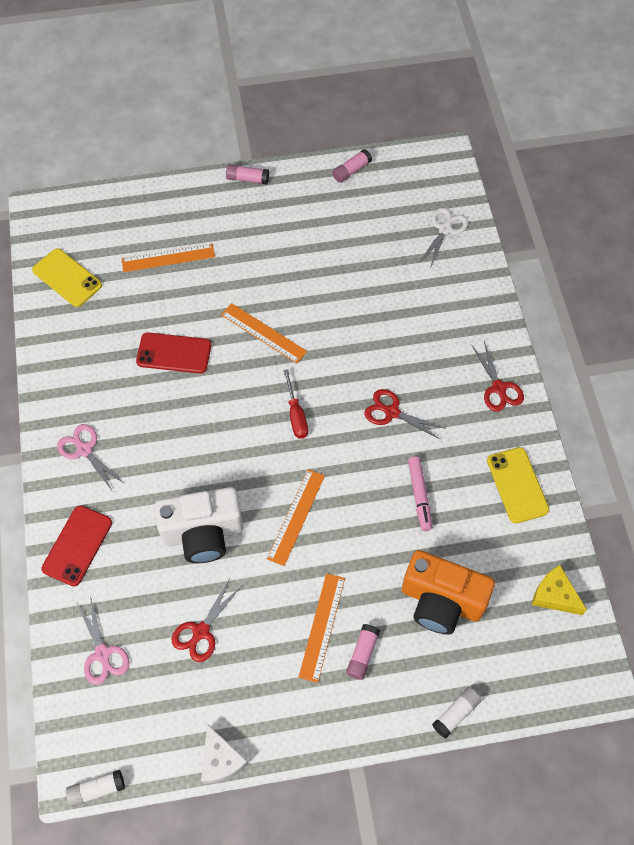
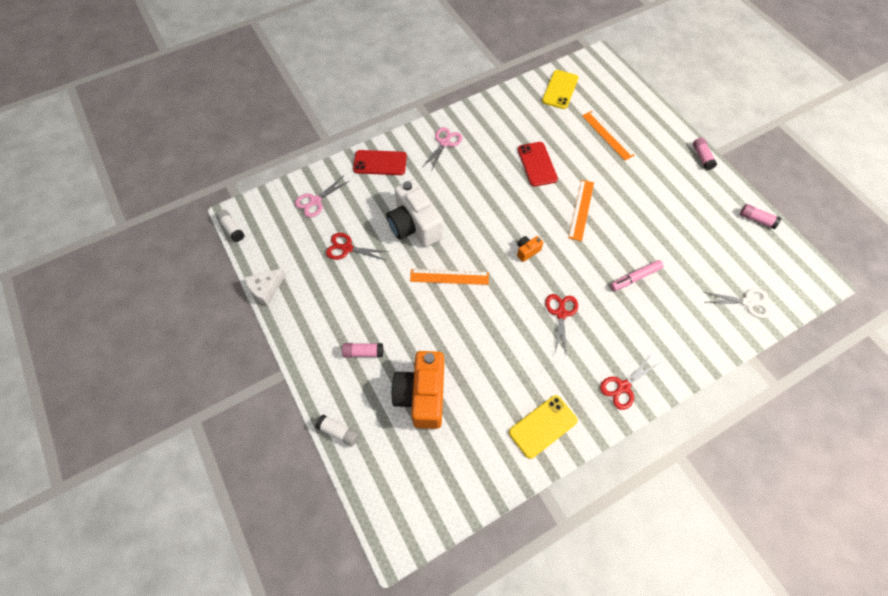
camera: 70 degrees right, 0 degrees up
(296, 415) = (527, 251): red screwdriver -> orange camera
(322, 627) = (374, 319): orange ruler -> none
(419, 495) = (501, 354): pink marker -> pink marker (635, 278)
(554, 595) = (459, 483): yellow cheese -> none

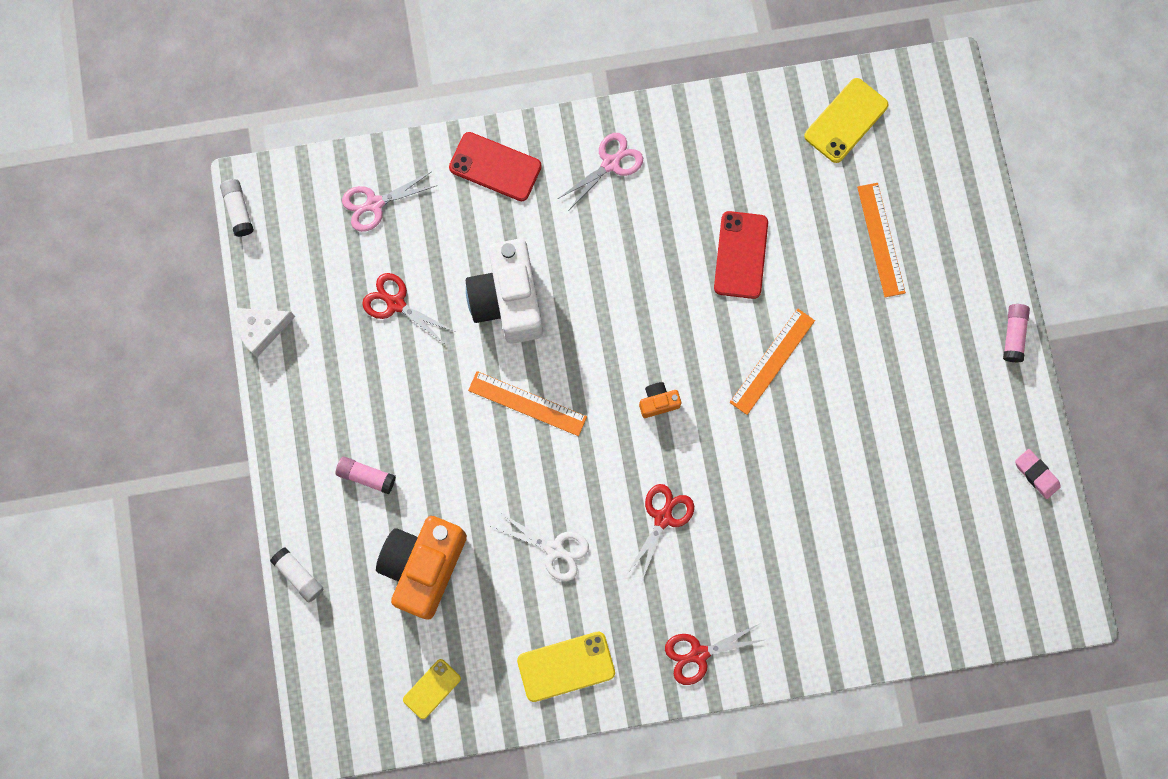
camera: 20 degrees right, 15 degrees up
(459, 476) = (431, 689): none -> yellow phone
(635, 278) = (797, 502): pink marker -> none
(748, 302) = (943, 599): white scissors -> white scissors (555, 549)
(756, 219) = (1036, 474): pink glue stick -> pink eraser

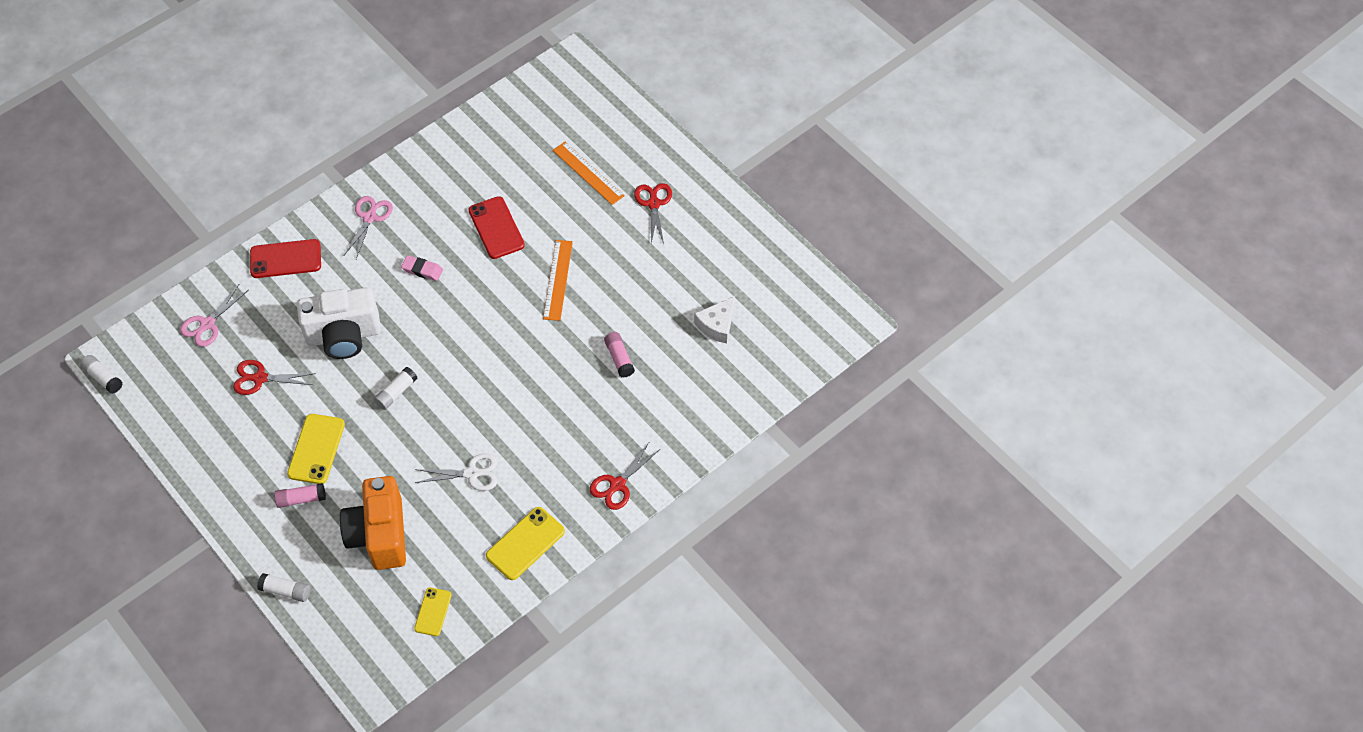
camera: 30 degrees left, 20 degrees down
(261, 330) = (164, 445): white cheese -> white cheese (717, 325)
(508, 300) = (344, 336): white camera -> white camera turned 60 degrees counterclockwise
(527, 403) = (396, 392): orange ruler -> white glue stick
(658, 402) = (492, 344): orange camera -> none
(663, 517) = (539, 413): red scissors -> red scissors (653, 203)
(846, 121) = (521, 116): yellow phone -> yellow phone (316, 449)
(1013, 335) = (713, 185): pink glue stick -> pink glue stick (619, 358)
(1036, 474) = (780, 257): pink eraser -> pink eraser (422, 270)

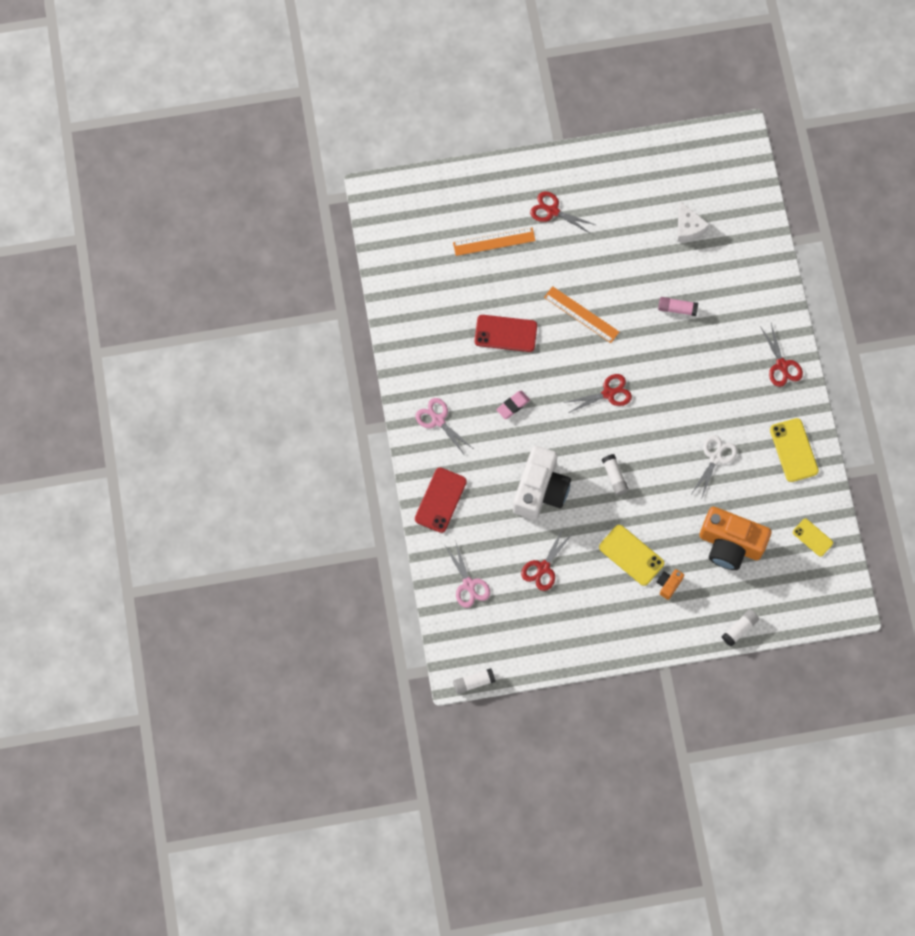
camera: 60 degrees left, 15 degrees up
(301, 499) = (668, 584): pink glue stick -> orange camera
(486, 344) = (609, 393): none -> red scissors

